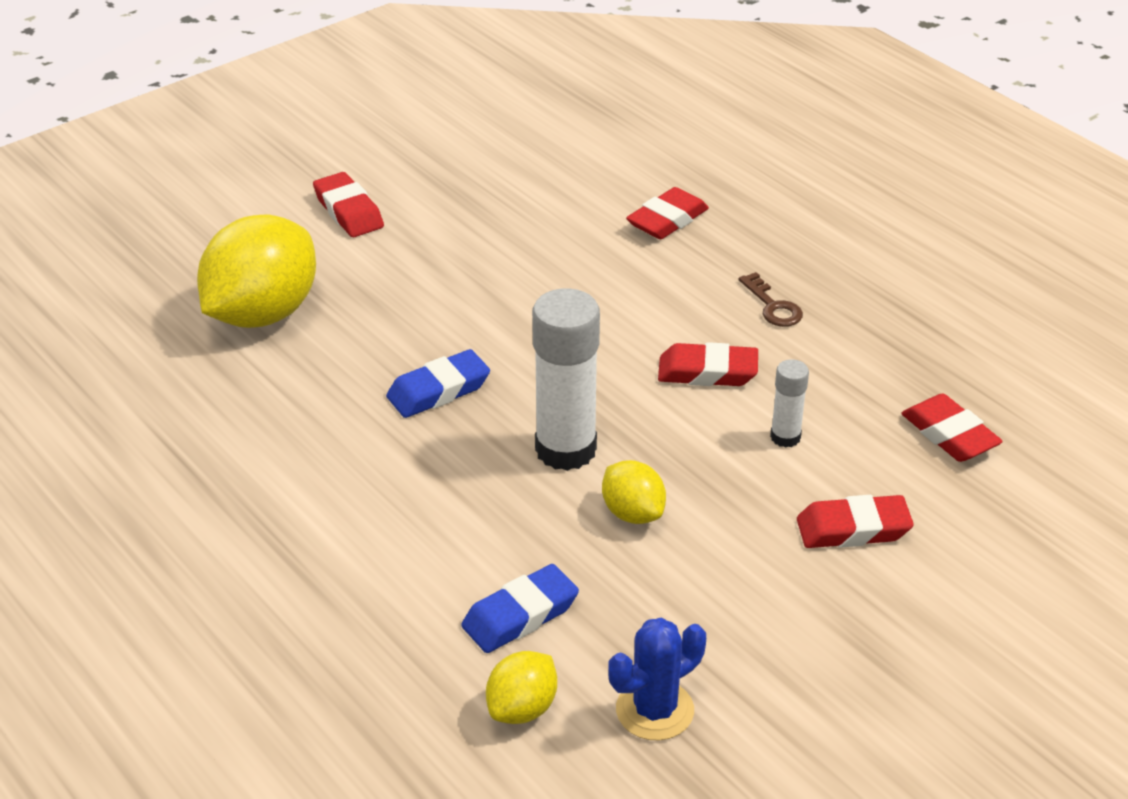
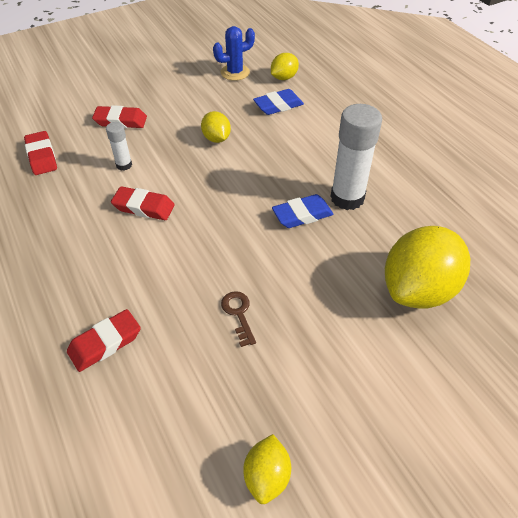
camera: 170 degrees left, 10 degrees up
(348, 211) = (362, 396): red eraser -> none
(448, 152) = (267, 476): none -> yellow lemon
(565, 449) = (239, 172): white glue stick -> white glue stick (347, 198)
(773, 306) = (77, 249): brown key -> brown key (238, 314)

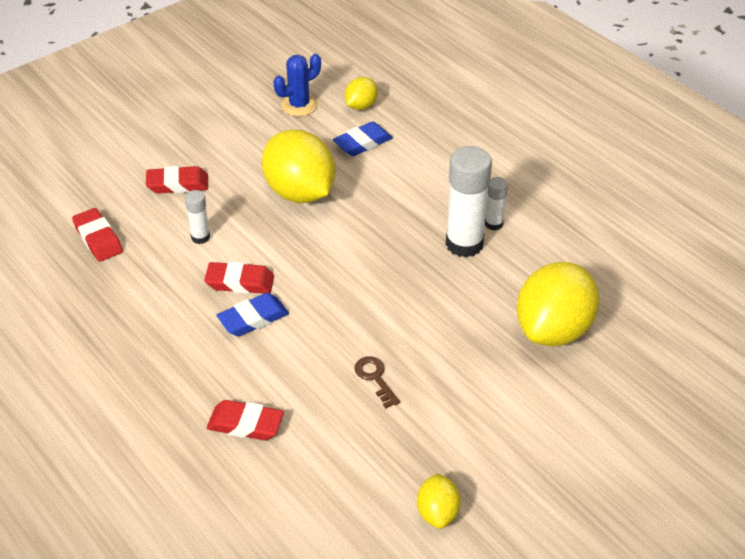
camera: 10 degrees left, 5 degrees down
(105, 343) = (245, 424): red eraser -> red eraser turned 60 degrees clockwise
(216, 138) = (300, 193): yellow lemon -> yellow lemon, size x2.03
(302, 215) = (419, 269): blue eraser -> blue eraser (253, 319)
(376, 183) = (493, 224): none -> white glue stick

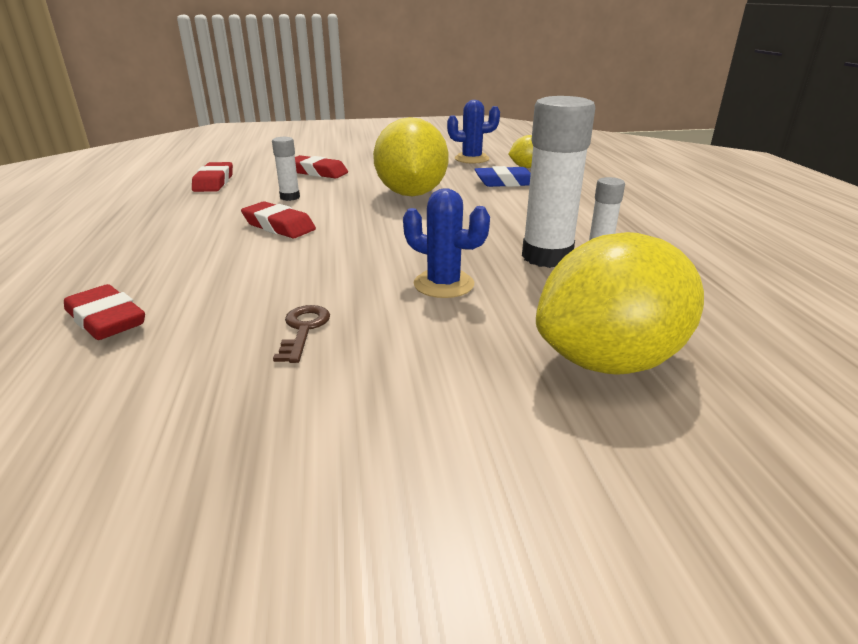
camera: 30 degrees right, 15 degrees down
(253, 319) = (252, 249): blue eraser -> none
(421, 302) = (443, 284): none -> blue cactus
(437, 513) = (154, 538): yellow lemon -> none

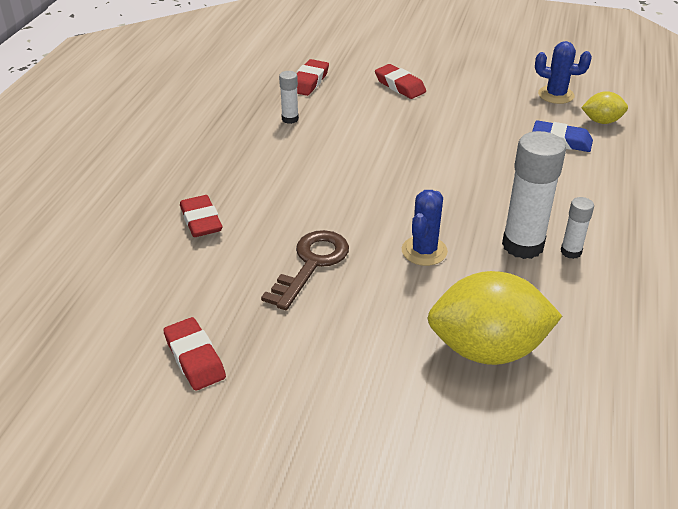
camera: 25 degrees right, 10 degrees up
(279, 226) = (337, 154): red eraser -> red eraser (195, 358)
(290, 197) = (361, 118): white glue stick -> white glue stick (290, 119)
(303, 329) = (311, 264): brown key -> brown key, size x1.77
(411, 194) = (464, 137): yellow lemon -> none
(443, 284) = (424, 251): blue cactus -> blue cactus turned 60 degrees clockwise

